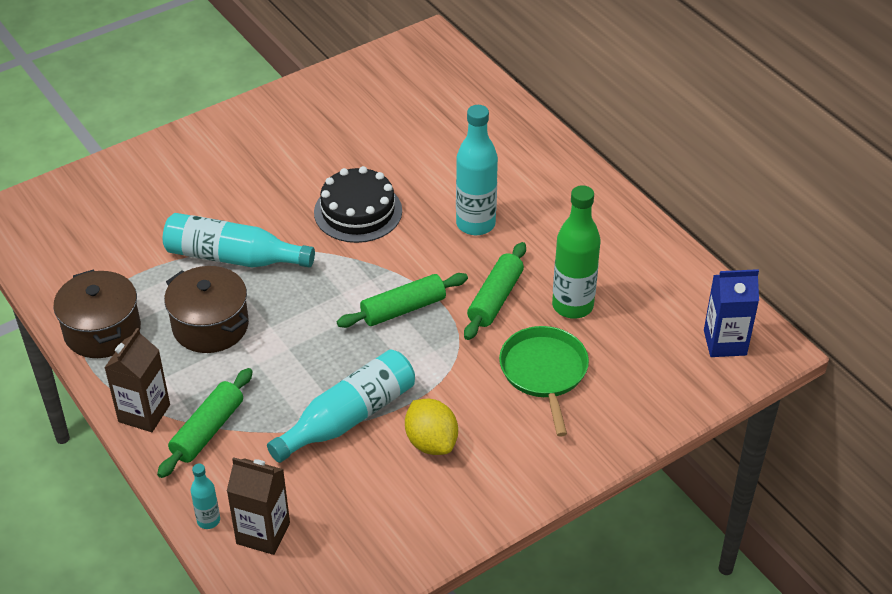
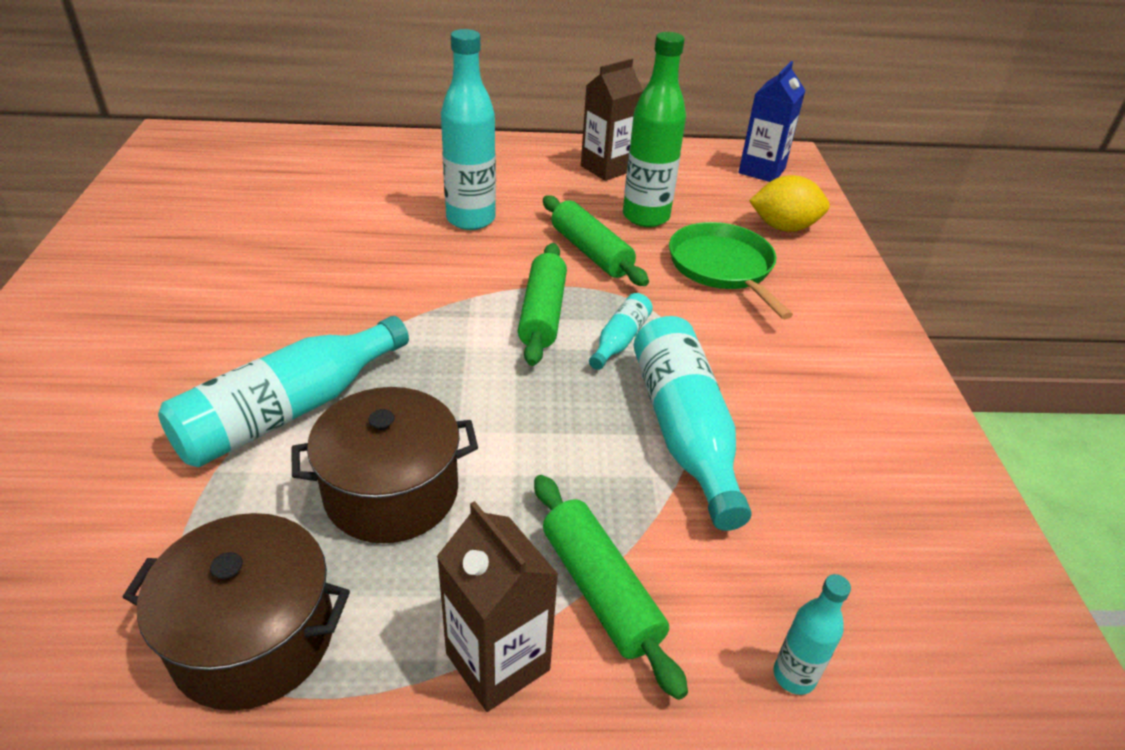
camera: 60 degrees left, 5 degrees down
(263, 533) = (852, 614): brown carton -> brown carton (607, 168)
(358, 211) = (350, 279): black cake -> none
(409, 355) = (620, 340): none -> turquoise bottle
(431, 442) = (773, 382): yellow lemon -> yellow lemon (783, 227)
(544, 372) = (723, 267): green pan -> green pan turned 45 degrees clockwise

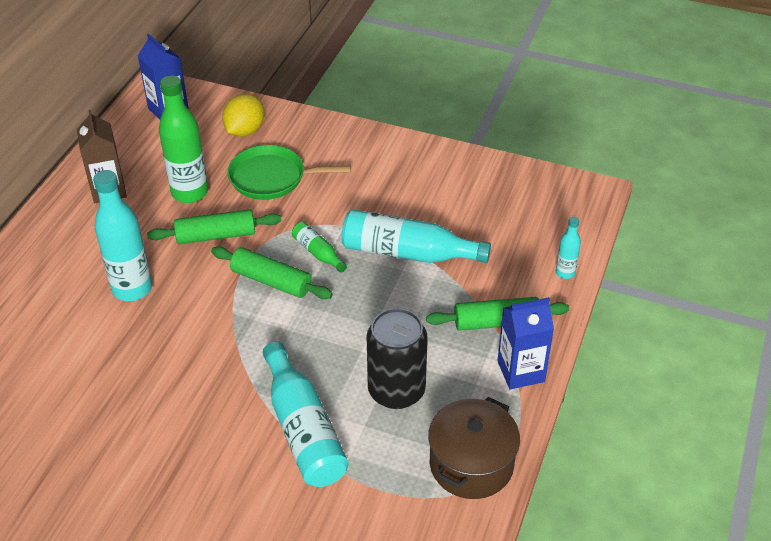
camera: 65 degrees left, 5 degrees up
(391, 492) = (396, 390): brown pot -> black can
(497, 661) = (521, 371): brown carton -> blue carton
(620, 340) = (318, 252): turquoise bottle -> green bottle

